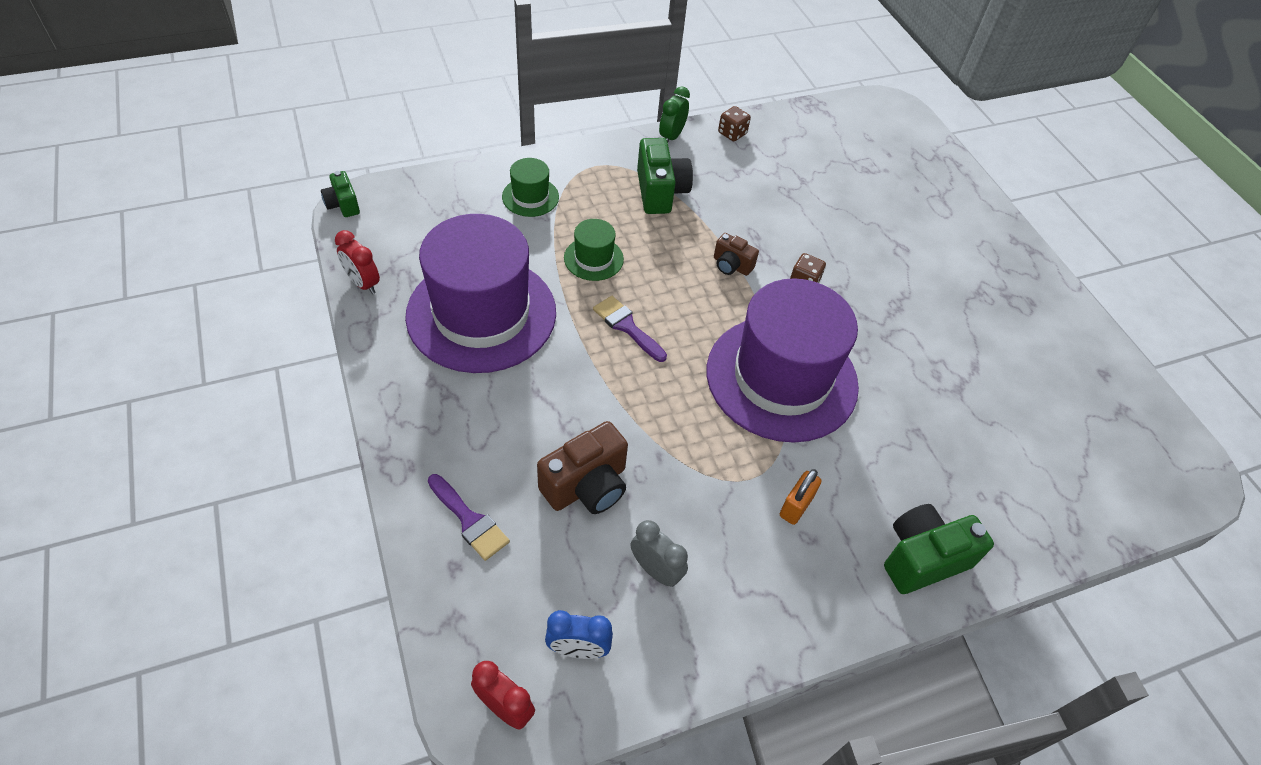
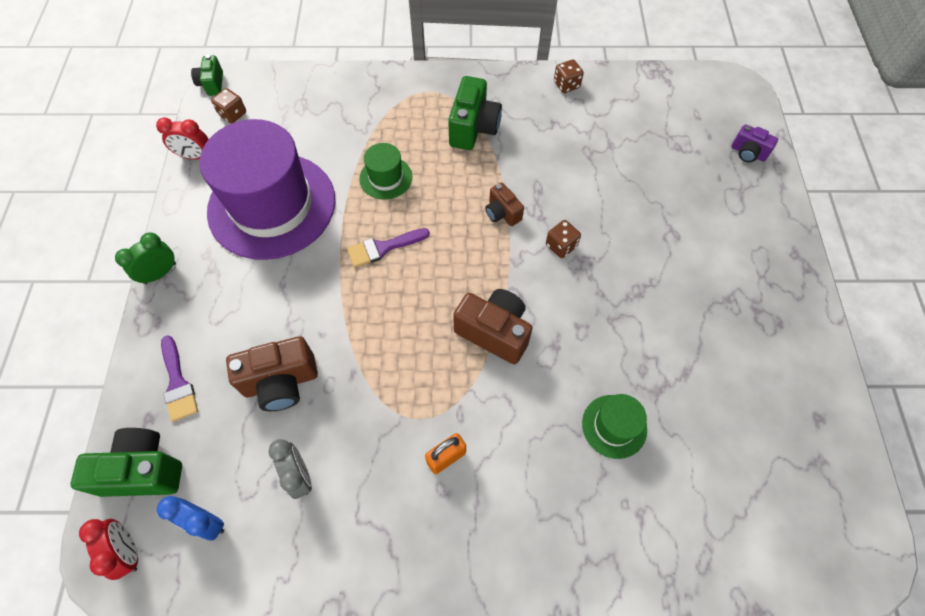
camera: 25 degrees right, 10 degrees up
(363, 283) = (195, 156): red clock -> red clock turned 60 degrees counterclockwise
(385, 231) = (233, 114): none -> brown dice
(530, 197) = (361, 109): green hat -> green hat (614, 426)
(627, 326) = (383, 248): purple brush -> purple brush turned 90 degrees counterclockwise
(671, 136) = (509, 77): green clock -> green clock (160, 273)
(781, 378) = (494, 332): purple hat -> brown camera
(922, 558) = (536, 545): green camera -> green camera (143, 470)
(930, 162) = (748, 153): none -> purple camera

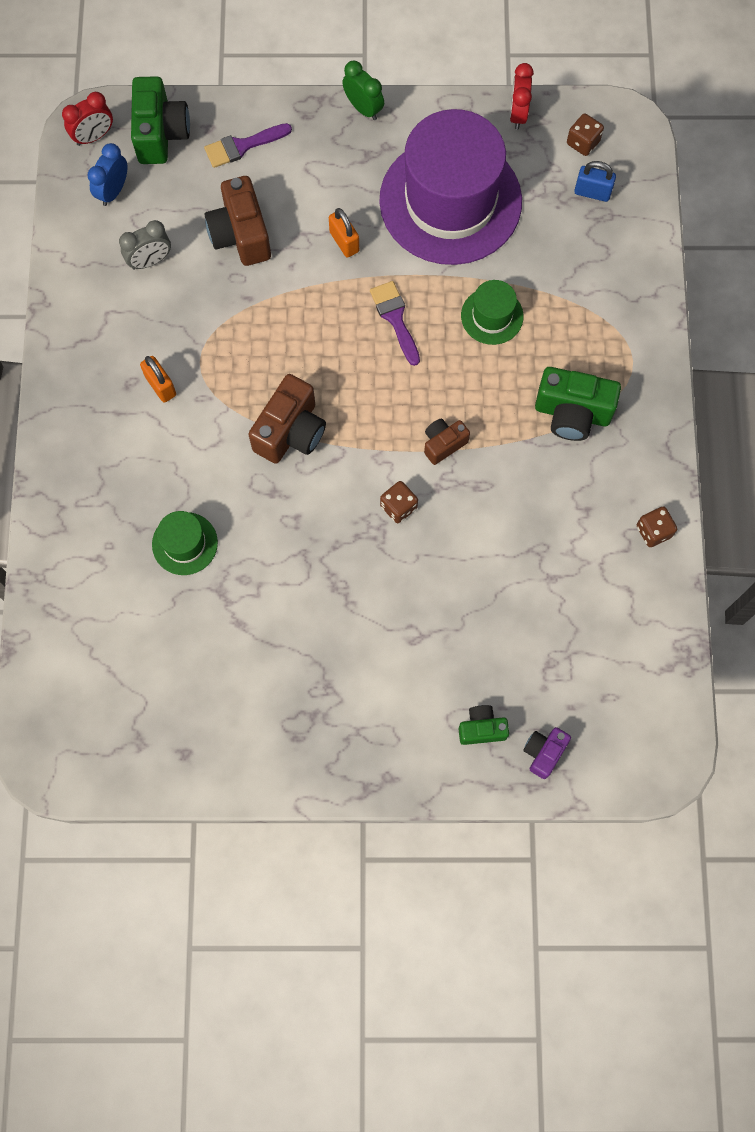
camera: 90 degrees right, 10 degrees up
(212, 84) = (630, 113): green camera -> green camera (481, 728)
(280, 110) = (592, 192): none -> blue padlock
(301, 289) = (344, 242): none -> orange padlock

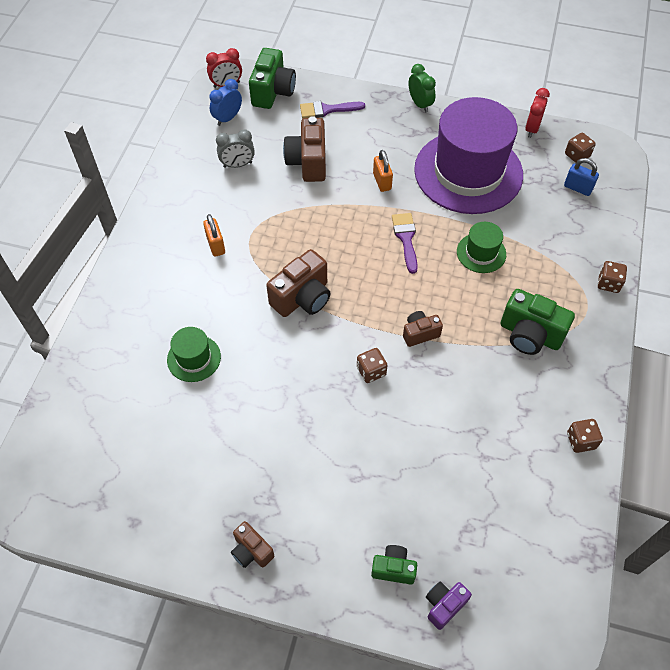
camera: 15 degrees right, 15 degrees down
(324, 750) = (251, 551): none -> brown camera
(652, 321) = (608, 283): none -> brown dice

